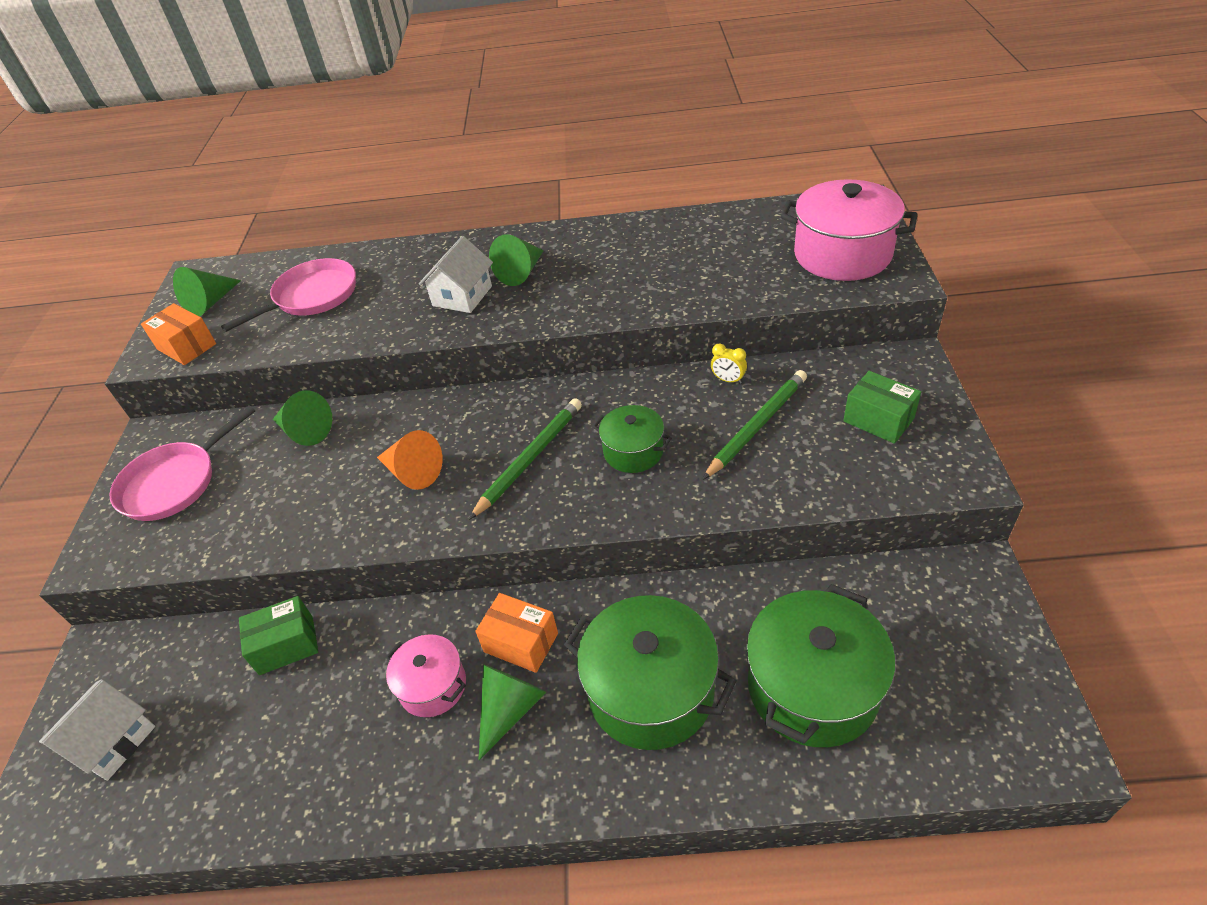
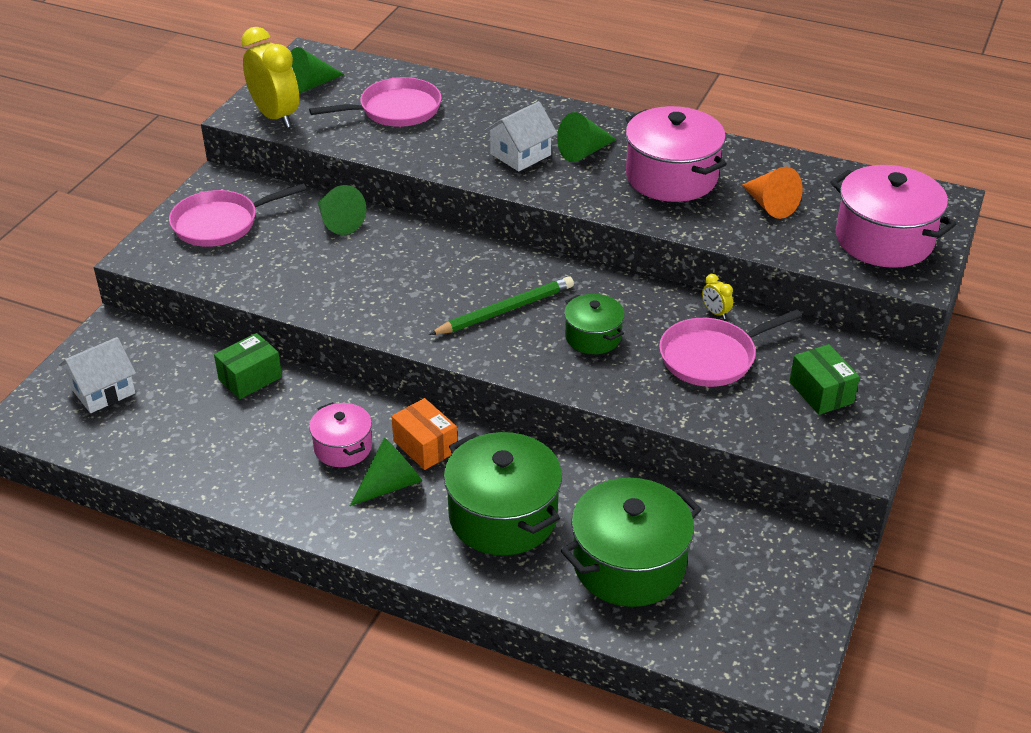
camera: 20 degrees right, 5 degrees down
(187, 346) = (275, 116): orange box -> yellow clock
(286, 645) = (250, 378): green box -> green box turned 45 degrees counterclockwise
(413, 472) = (406, 285): orange cone -> orange cone (769, 205)
(617, 266) = (671, 177): none -> pink pot
(757, 426) = (711, 357): green pencil -> pink pan

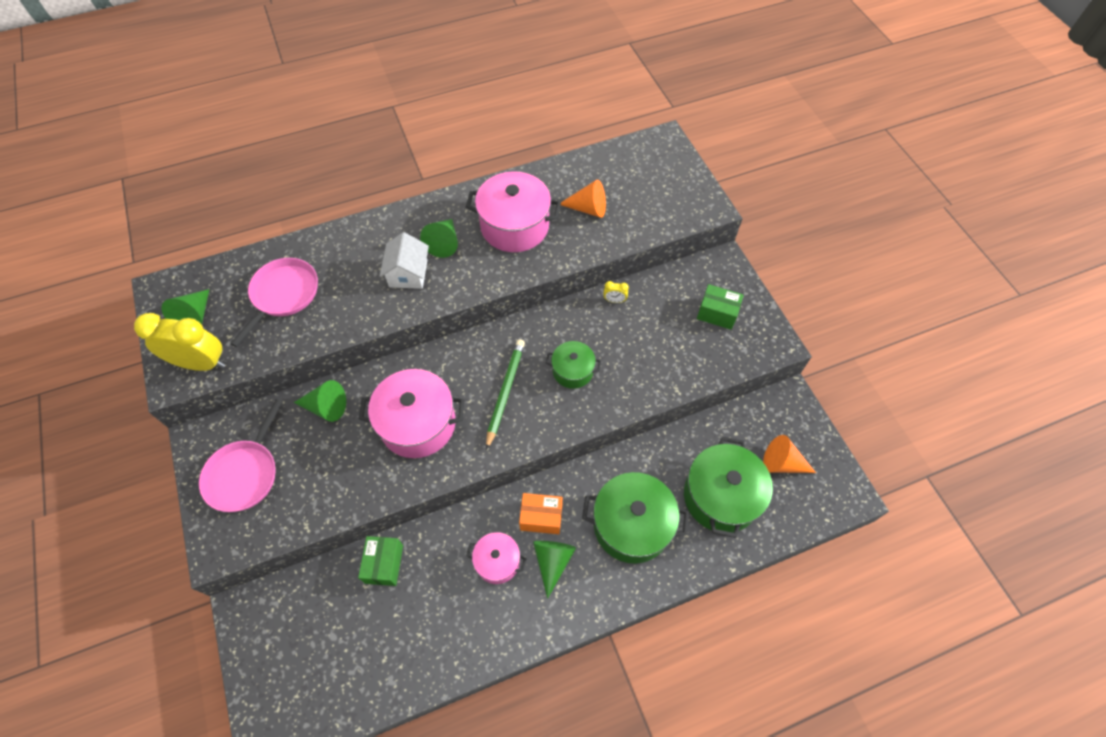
camera: 45 degrees left, 20 degrees up
(103, 390) = (297, 663): white house -> none
(711, 357) = (645, 334): pink pan -> none
(741, 591) = (782, 463): none -> orange cone
(884, 239) = (667, 191): pink pot -> pink pot (418, 424)

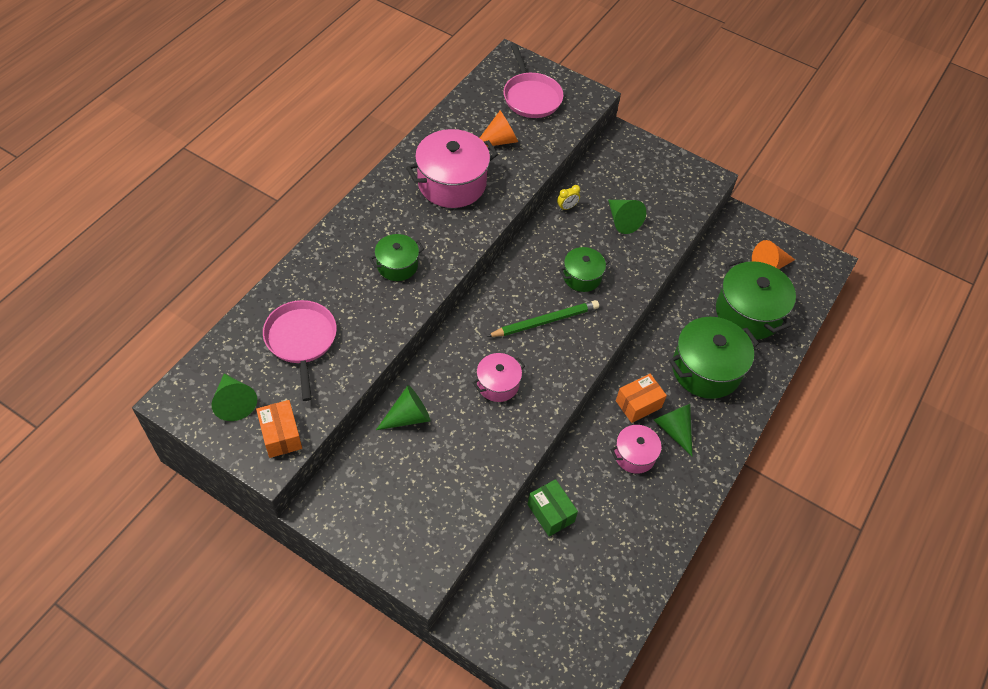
camera: 40 degrees left, 5 degrees down
(201, 363) = (281, 435): yellow clock -> orange box
(244, 474) = (388, 509): pink pan -> pink pan (531, 97)
(408, 273) = (397, 265): white house -> green pot
(418, 424) = (497, 384): pink pot -> pink pot, size x0.56
(444, 243) = (404, 226): green cone -> green cone (622, 220)
(505, 392) = (545, 321): green pencil -> green pencil turned 90 degrees clockwise
(717, 313) = (650, 177): green box -> none

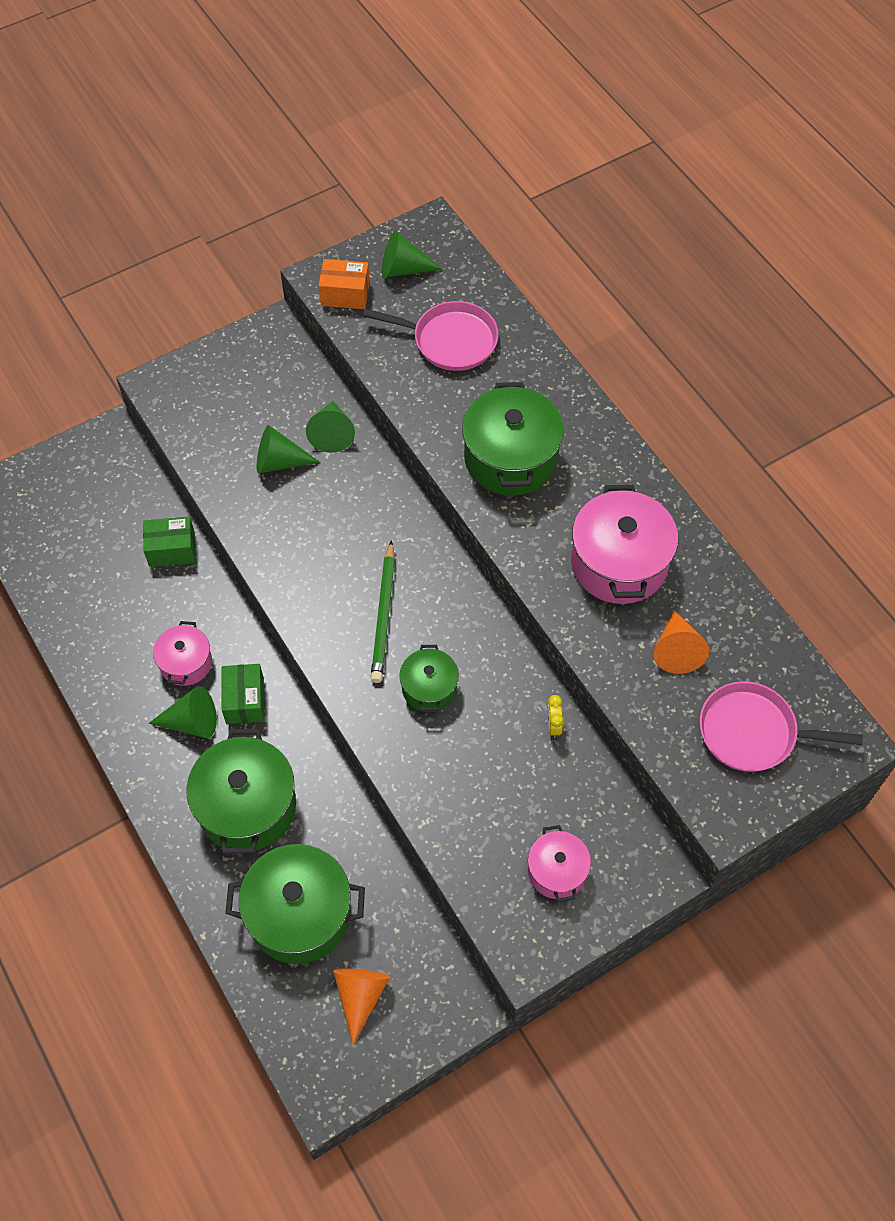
camera: 120 degrees right, 5 degrees up
(397, 265) = (510, 458): green pot -> green pot, size x1.78
(497, 384) = (325, 530): pink pot -> pink pot (557, 871)
(622, 220) = (499, 786): green cone -> green cone (279, 462)
(638, 404) = (244, 700): orange box -> green box

